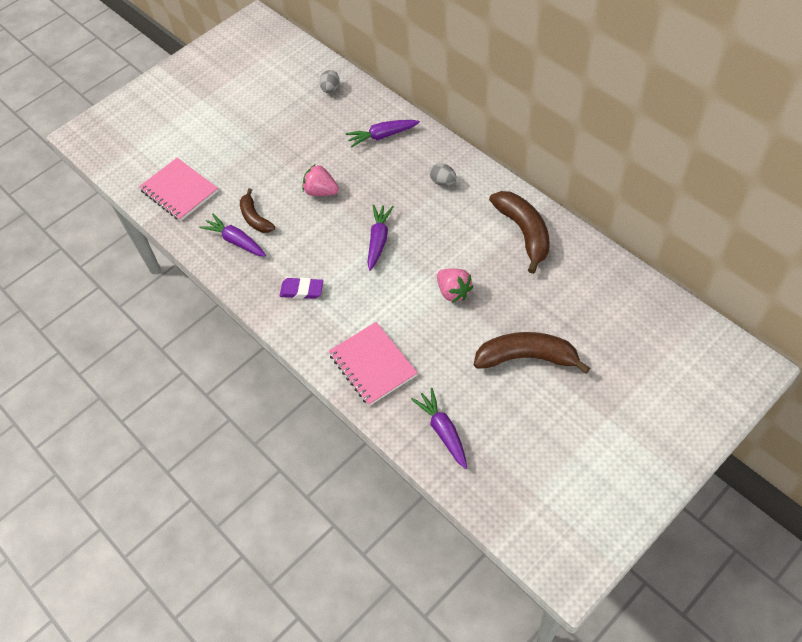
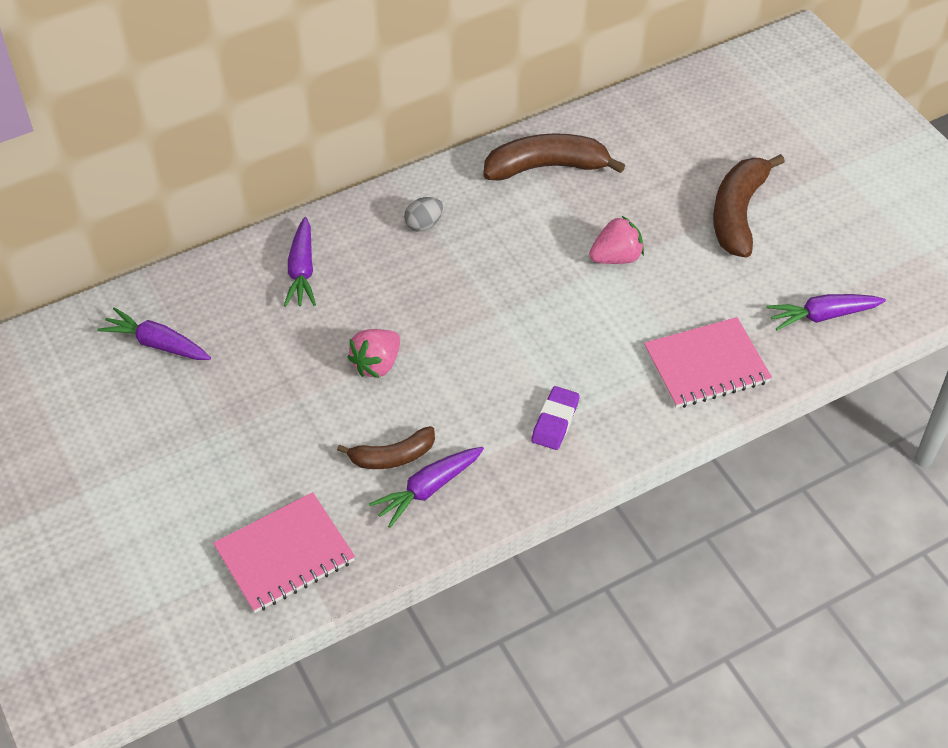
camera: 80 degrees left, 5 degrees down
(330, 89) = (166, 312): grey egg -> none
(378, 240) = (498, 316): purple carrot -> purple carrot (157, 344)

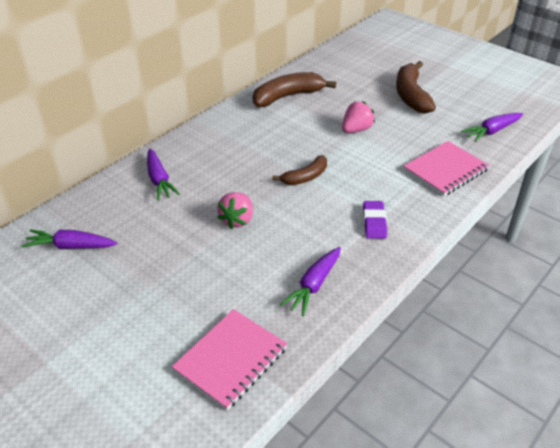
camera: 20 degrees left, 10 degrees down
(392, 456) = (278, 272): brown banana -> brown banana (305, 177)
(424, 224) = (228, 139): grey egg -> none

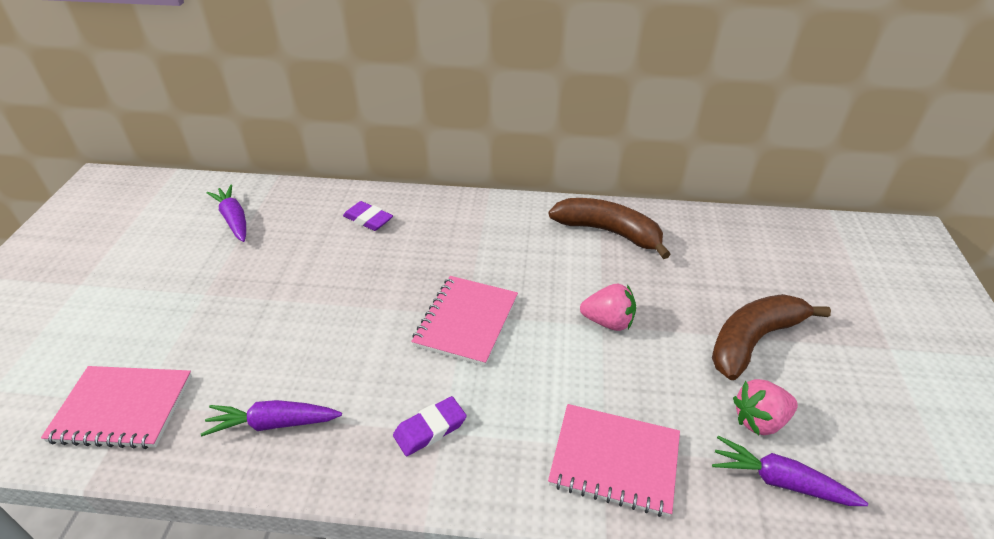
camera: 55 degrees right, 0 degrees up
(159, 180) = (368, 219): purple carrot -> purple eraser
(237, 220) = (346, 304): pink strawberry -> pink strawberry (759, 420)
(305, 177) = (466, 321): brown banana -> pink notebook

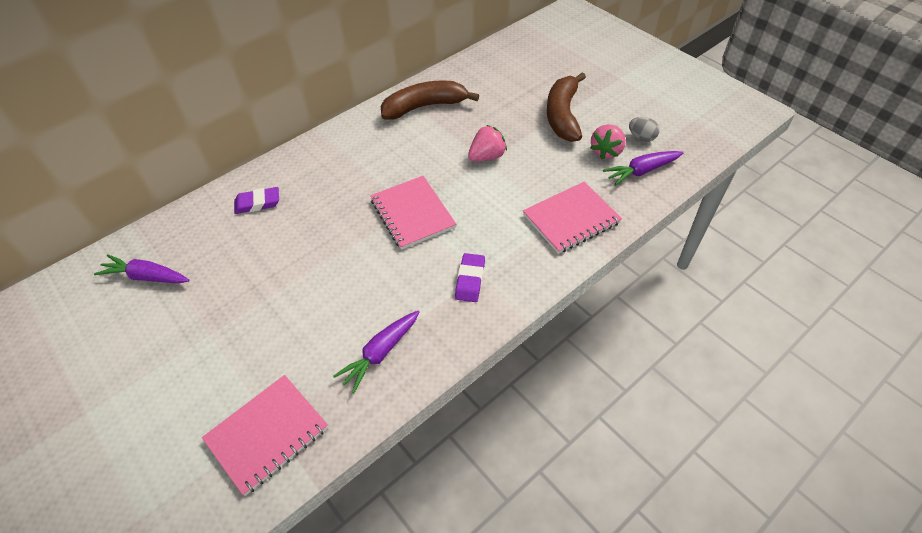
camera: 45 degrees left, 10 degrees up
(832, 441) = (641, 137): none -> grey egg

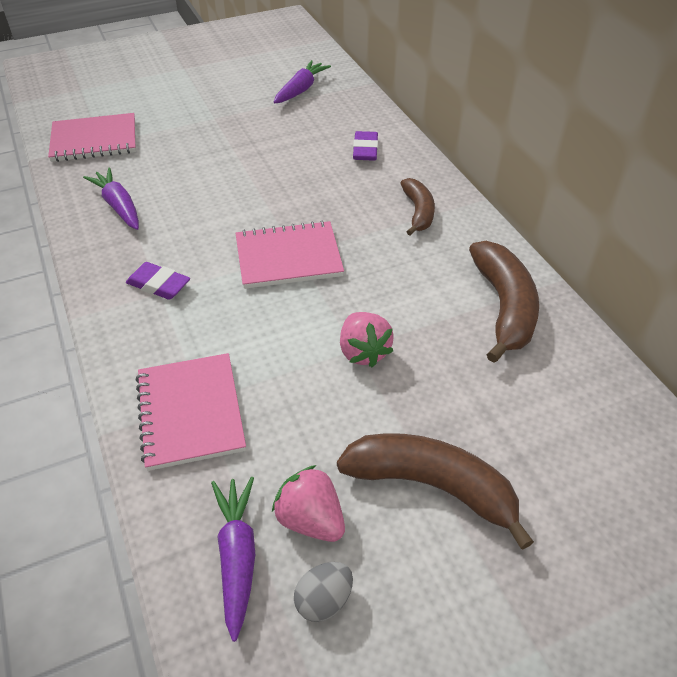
camera: 105 degrees right, 5 degrees down
(267, 434) = (94, 140): pink notebook -> pink notebook turned 75 degrees counterclockwise
(339, 157) = (418, 212): none -> brown banana

